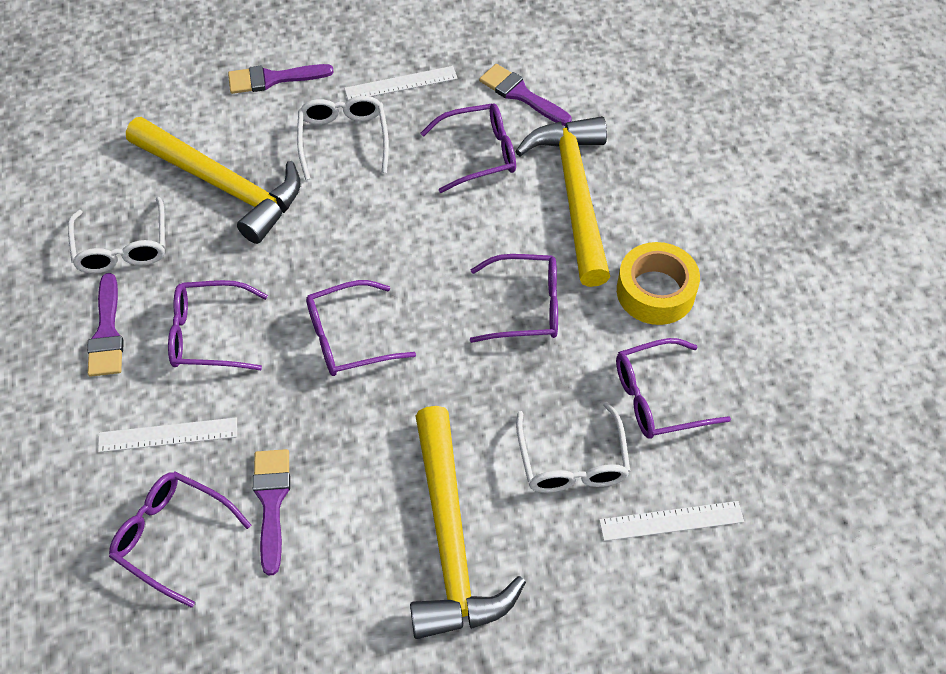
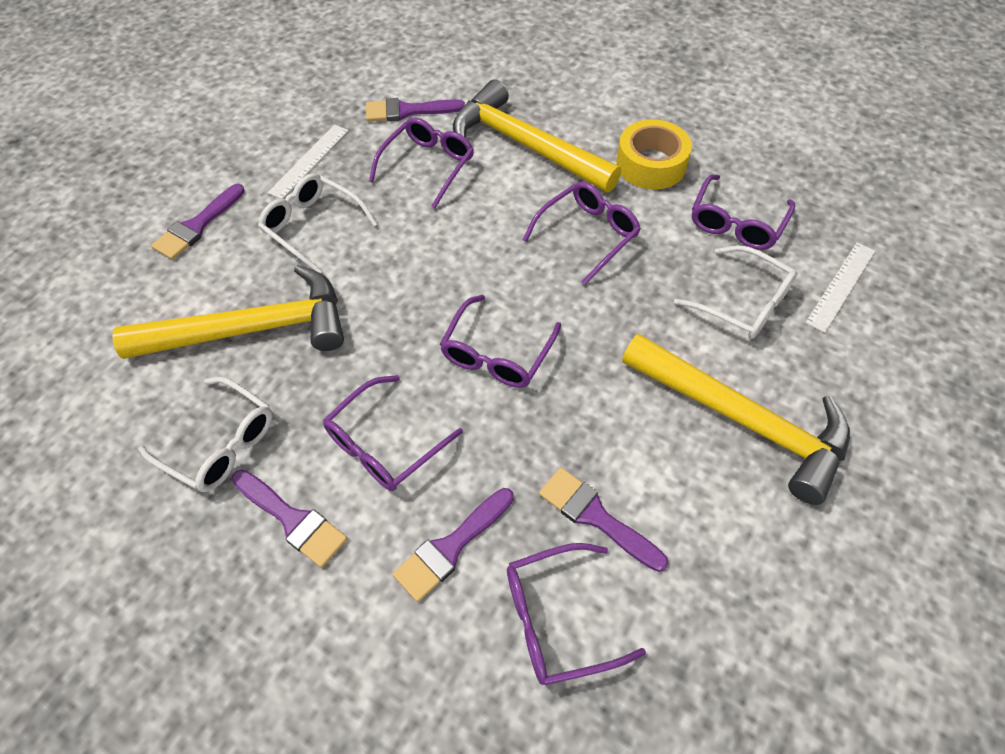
camera: 45 degrees left, 0 degrees up
(168, 435) = (451, 547): white ruler -> purple brush

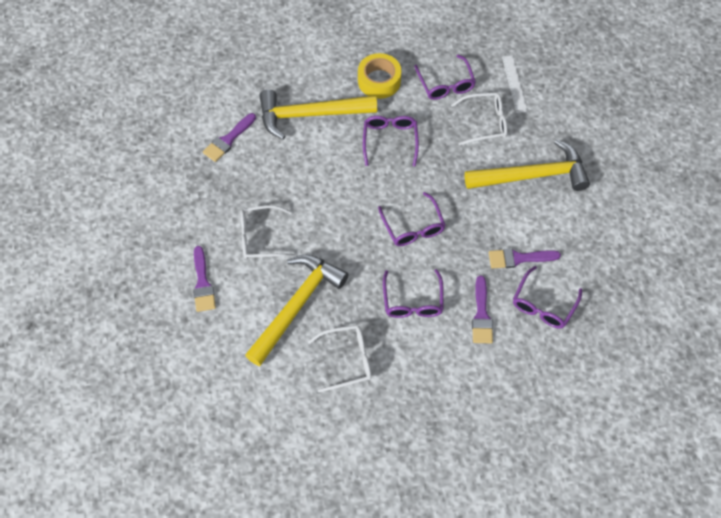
camera: 45 degrees left, 5 degrees up
(293, 520) = (413, 359): purple brush -> none
(309, 161) = (213, 206): white ruler -> none
(428, 166) = (276, 162): purple glasses -> none

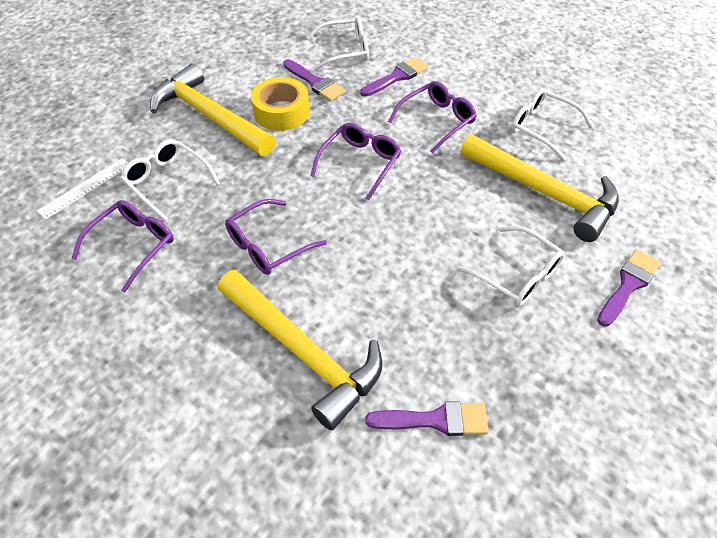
camera: 130 degrees left, 10 degrees down
(297, 305) = (544, 193): yellow hammer -> yellow hammer turned 135 degrees counterclockwise
(379, 81) = (180, 315): yellow tape -> yellow tape (281, 112)
(543, 305) = (345, 51): purple glasses -> white glasses

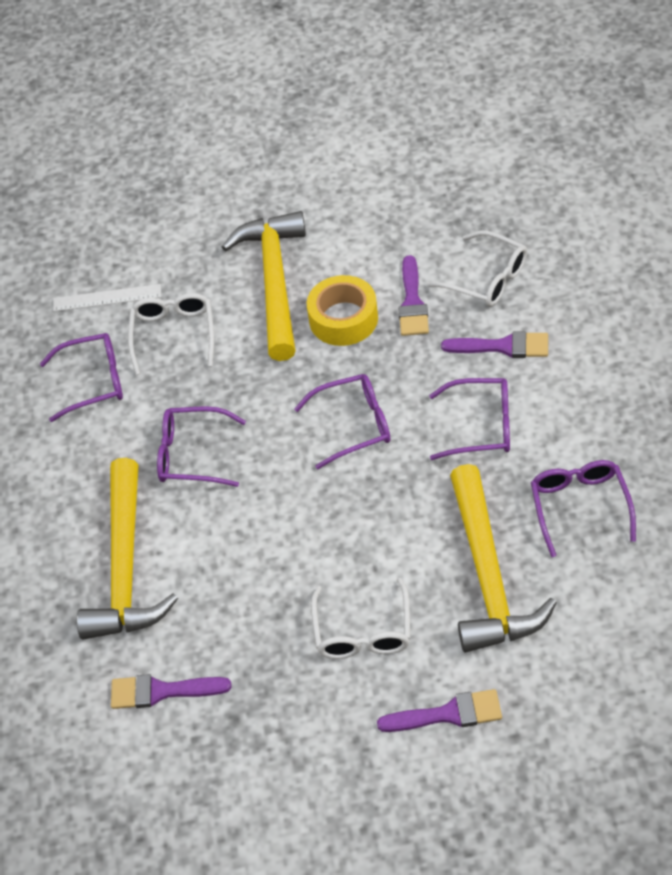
camera: 50 degrees right, 0 degrees up
(435, 420) = (161, 691): purple brush -> purple brush turned 135 degrees clockwise
(542, 128) = (580, 506): white glasses -> purple glasses

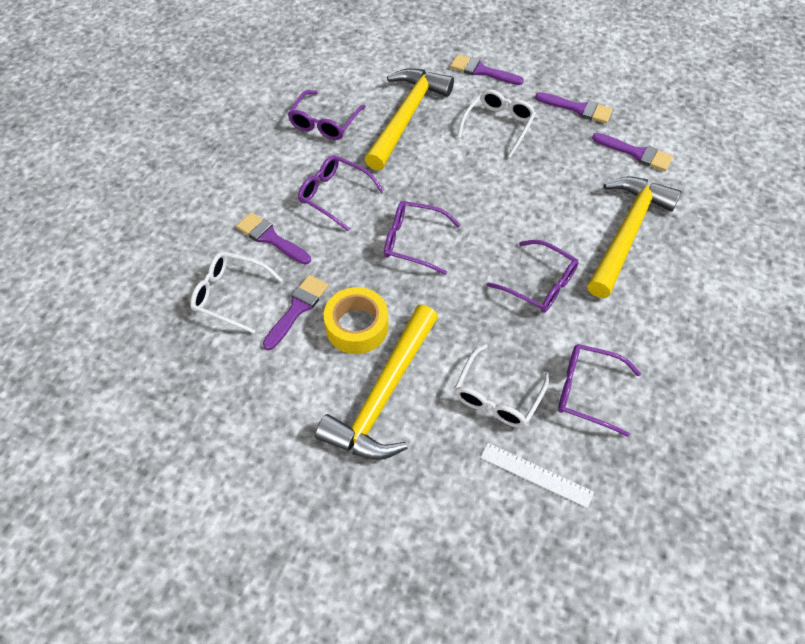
camera: 155 degrees left, 5 degrees up
(274, 724) = (578, 109): none -> purple brush
(487, 279) = (230, 295): white glasses -> white glasses turned 45 degrees counterclockwise

